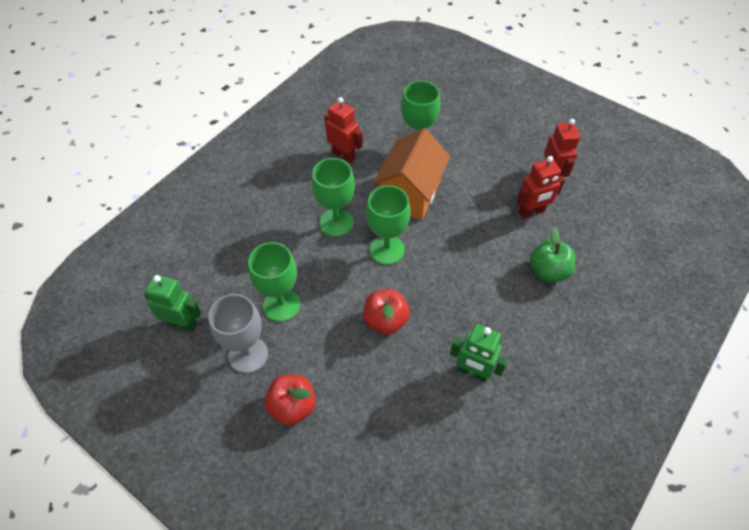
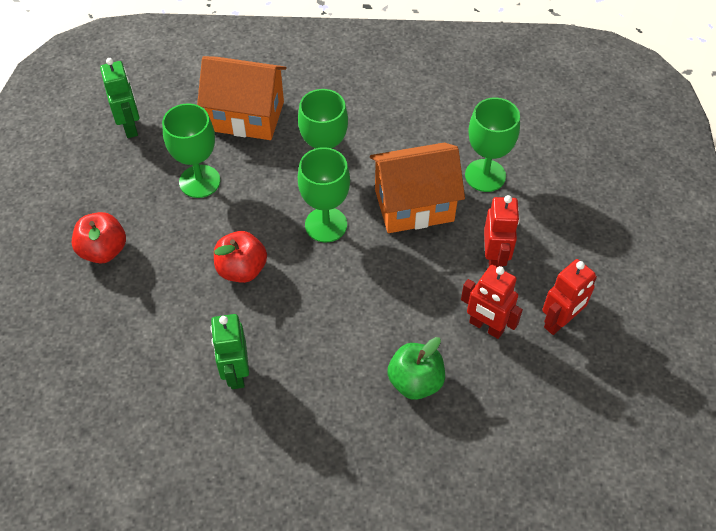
camera: 55 degrees right, 0 degrees up
(247, 242) = (247, 116): none -> orange house
(248, 355) = (132, 189): grey goblet -> none
(344, 155) = (415, 124): red robot -> red robot (495, 259)

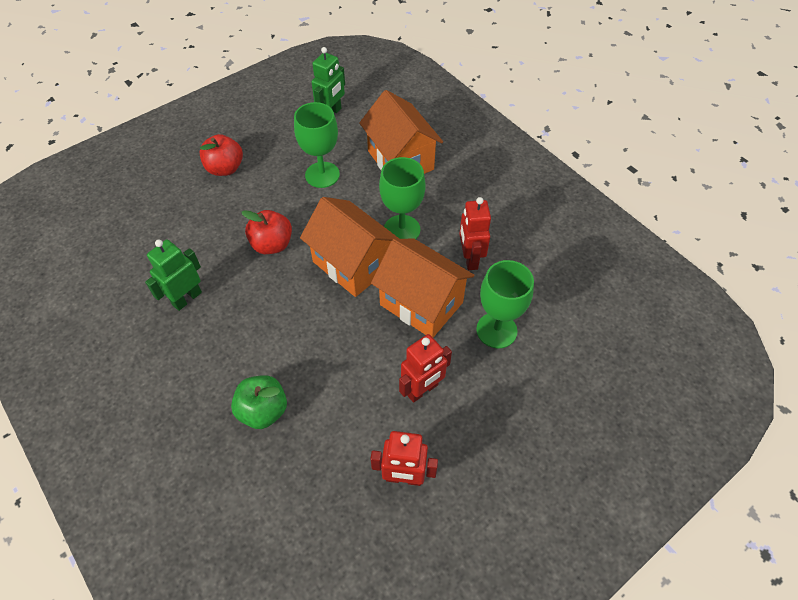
camera: 50 degrees right, 0 degrees up
(326, 225) = (352, 264): green goblet -> orange house
(486, 327) = (352, 426): red robot -> red robot (470, 259)

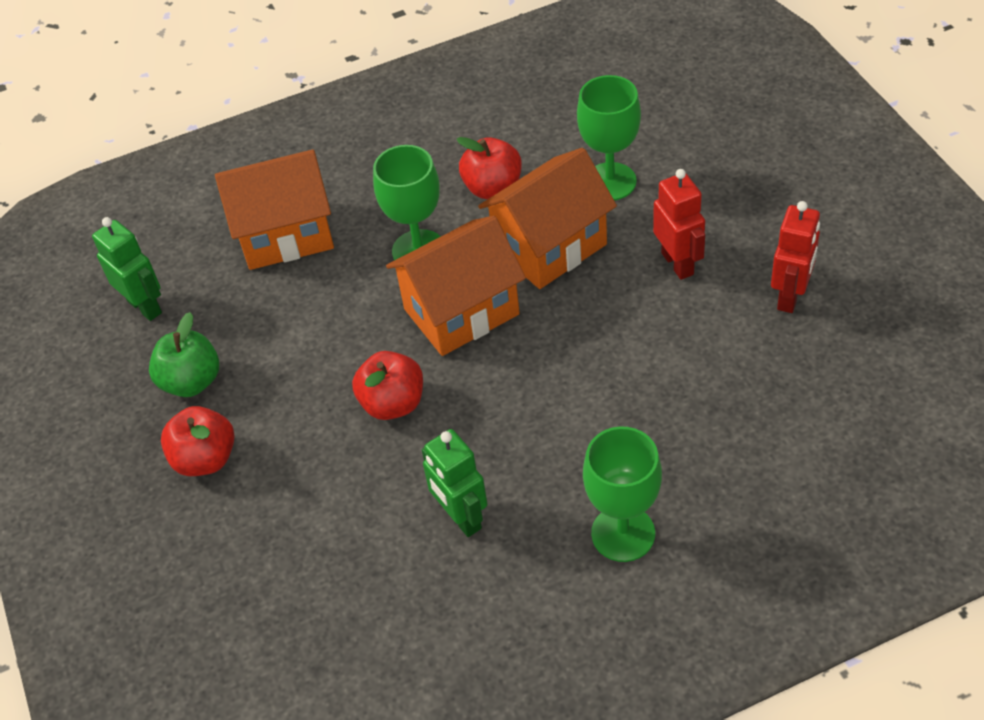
camera: 70 degrees left, 5 degrees down
(263, 411) = (674, 430): green apple -> green apple (191, 381)
(322, 175) = (275, 330): green goblet -> green goblet (623, 533)
(470, 259) = (493, 188): red robot -> red apple

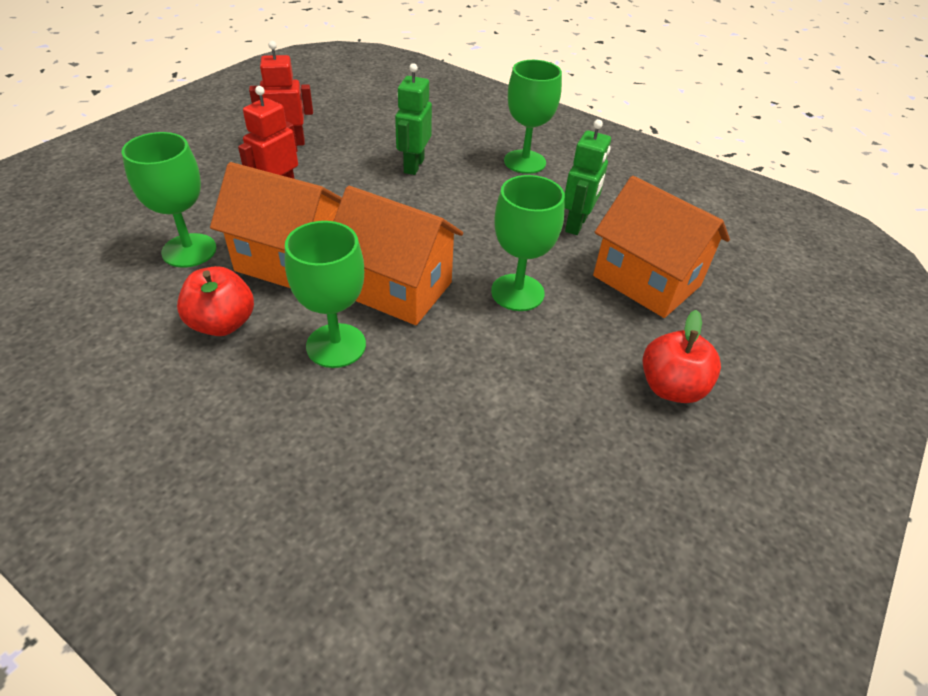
camera: 130 degrees left, 5 degrees down
(145, 306) = (561, 567): green robot -> green robot (413, 166)
(191, 381) = (612, 448): green apple -> none
(286, 234) = (368, 475): orange house -> orange house (646, 281)
(393, 403) = (517, 292): red apple -> green goblet

